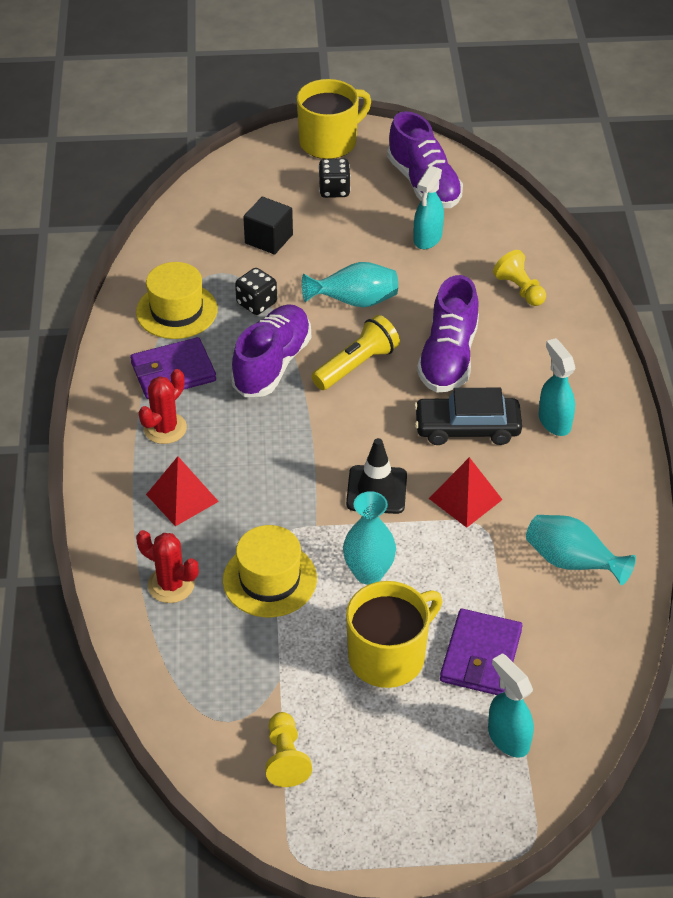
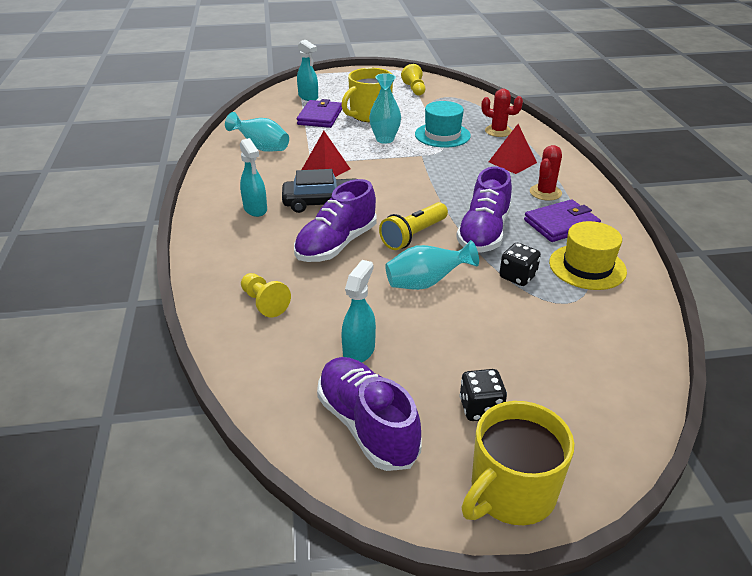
camera: 175 degrees right, 10 degrees down
(269, 239) = (534, 340): black cube -> none
(269, 579) = (442, 135): yellow hat -> turquoise hat
(376, 490) = (385, 171): black traffic cone -> none
(448, 357) = (336, 244): purple shoe -> purple shoe turned 150 degrees counterclockwise

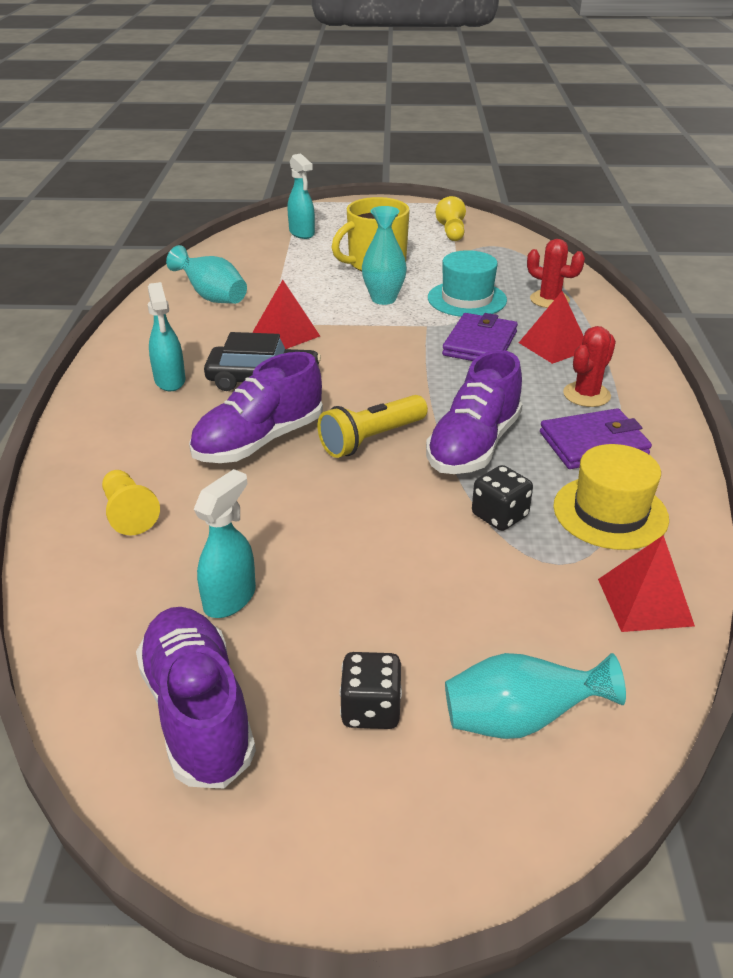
camera: 10 degrees right, 0 degrees up
(320, 117) = (307, 261): purple wallet -> purple wallet (480, 344)
(426, 283) = (362, 510): turquoise vase -> turquoise vase (519, 720)
(511, 492) = (367, 848): yellow mug -> none
(628, 320) = (645, 601): none -> red pyramid

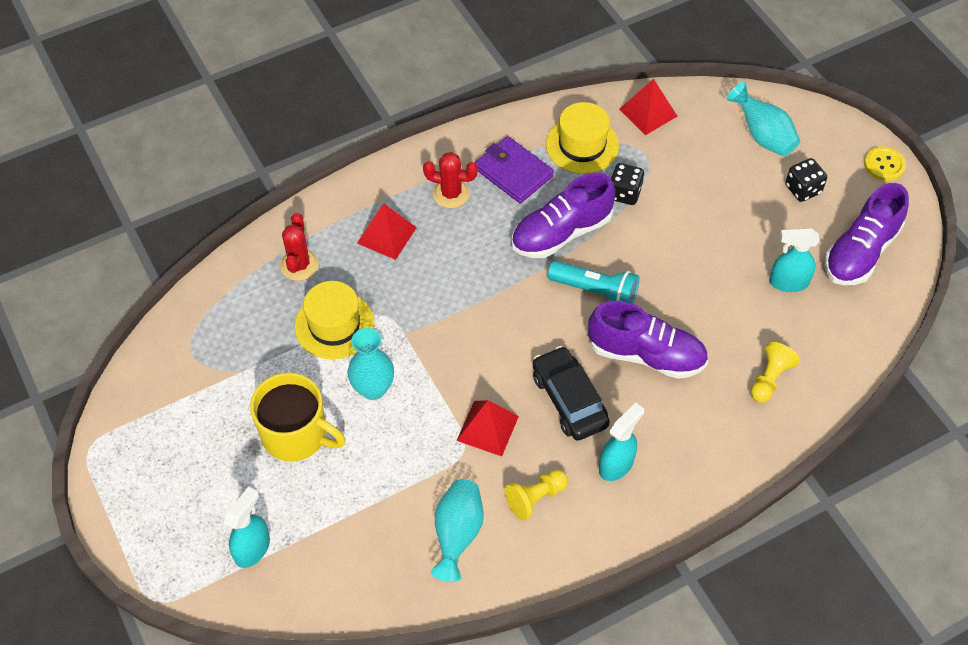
camera: 120 degrees left, 20 degrees up
(334, 876) = (884, 165): none -> yellow button
(371, 439) = (595, 291): yellow flashlight -> turquoise flashlight
(451, 232) = (173, 404): yellow pawn -> yellow pawn (535, 498)
(467, 299) = (334, 325): turquoise hat -> yellow hat
(473, 445) = (561, 233): purple shoe -> purple shoe turned 150 degrees clockwise
(480, 344) = (414, 283): purple wallet -> none

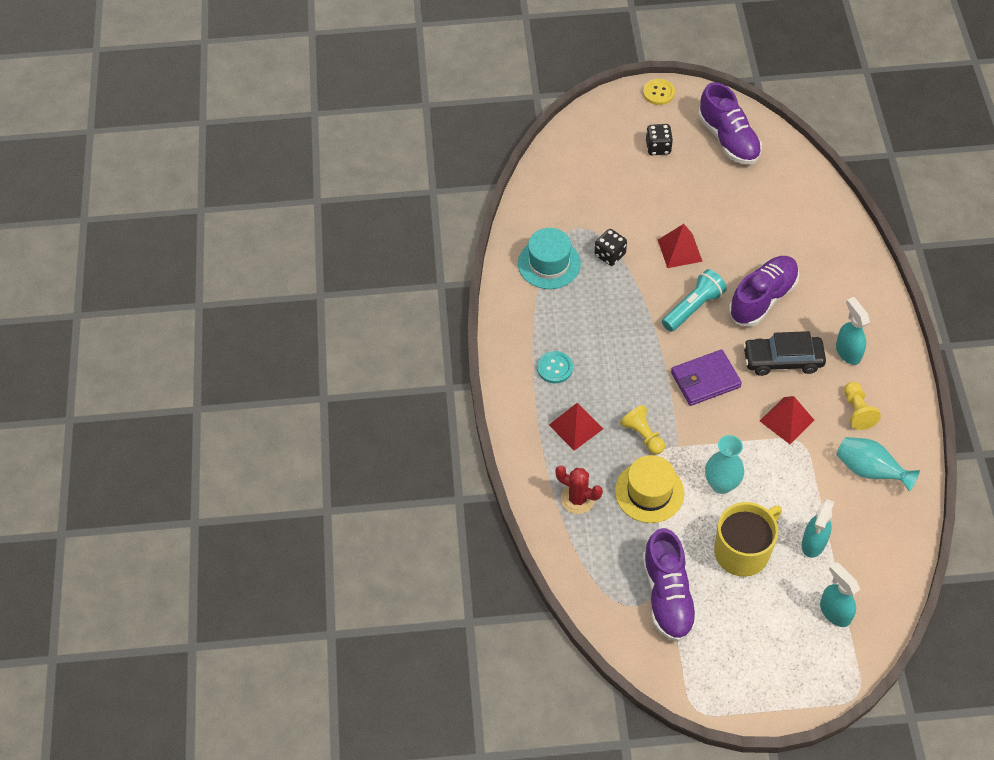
camera: 65 degrees left, 0 degrees up
(451, 194) = (555, 368): red cactus -> turquoise button
(513, 172) = (554, 318): purple wallet -> purple wallet (705, 380)
(561, 233) = (628, 309): purple shoe -> purple shoe (667, 596)
(582, 145) = (549, 263): yellow hat -> turquoise hat
(648, 112) = (538, 209): red pyramid -> red pyramid (679, 250)
(763, 136) = (597, 149): turquoise vase -> none
(770, 379) = (812, 235): yellow pawn -> yellow pawn (643, 435)
(788, 282) = (736, 191): turquoise spray bottle -> turquoise spray bottle (813, 543)

